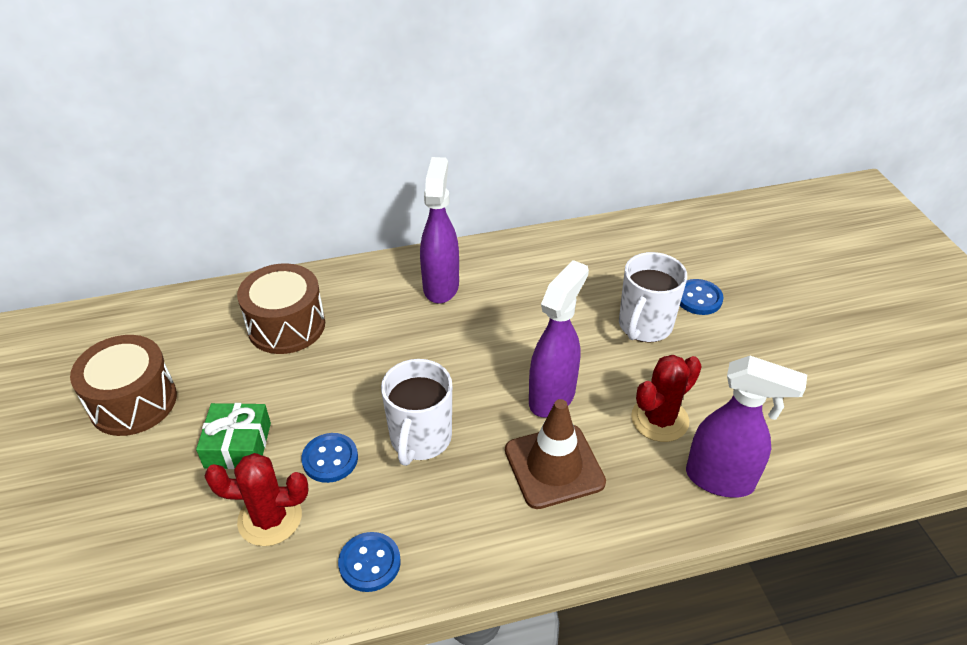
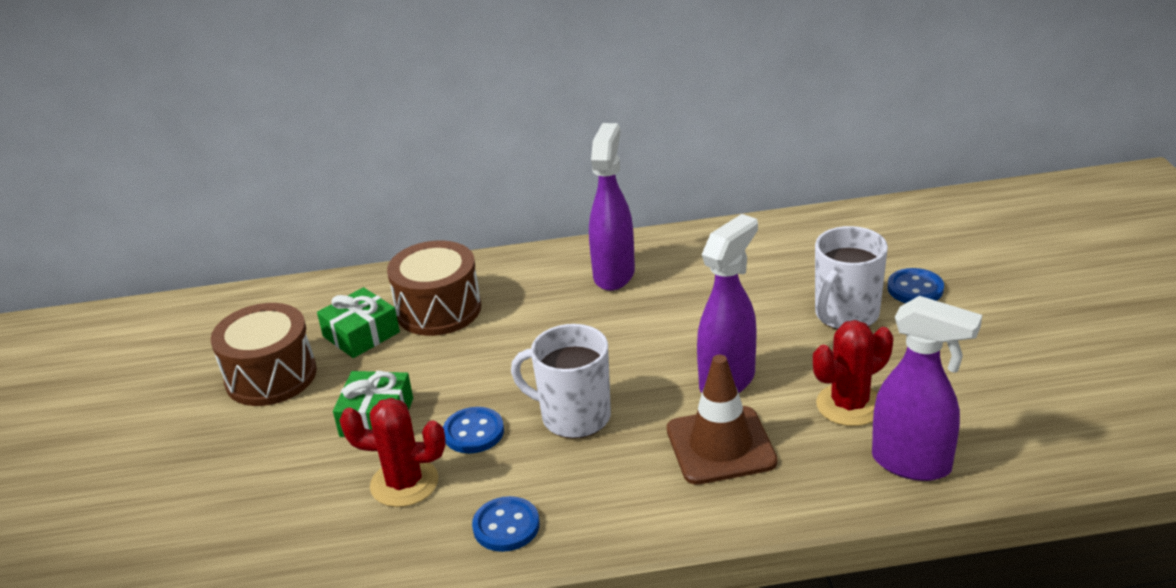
camera: 10 degrees right, 10 degrees down
(216, 354) = (361, 334): none -> green gift
(420, 439) = (573, 416): white mug -> white mug turned 90 degrees clockwise

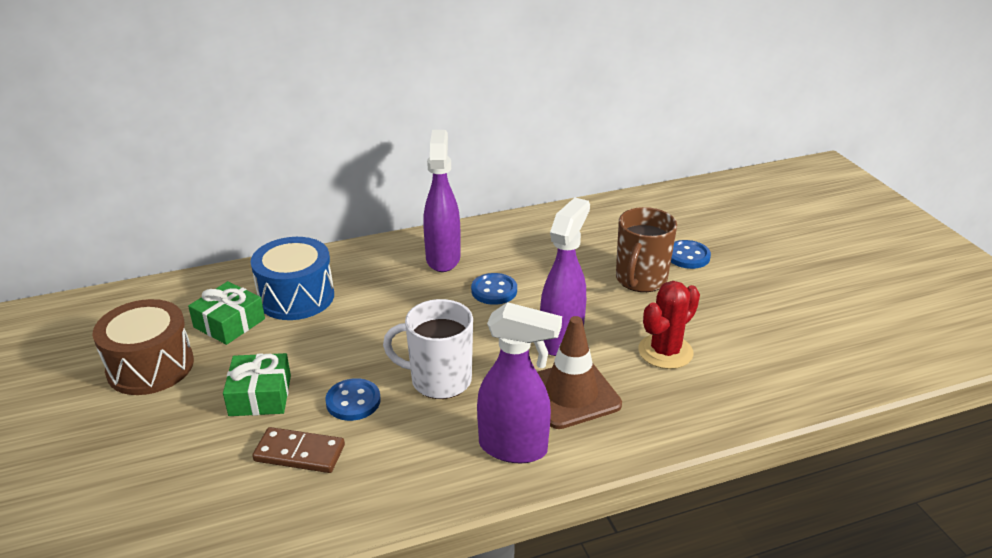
camera: 15 degrees left, 0 degrees up
(404, 483) = (299, 453): red cactus -> brown domino
(438, 309) = (296, 297): brown drum -> blue drum
(506, 526) = (403, 482): blue button -> blue button (494, 290)
(845, 315) = (640, 280): white mug -> brown mug
(912, 464) = (729, 395): purple spray bottle -> purple spray bottle (514, 448)

